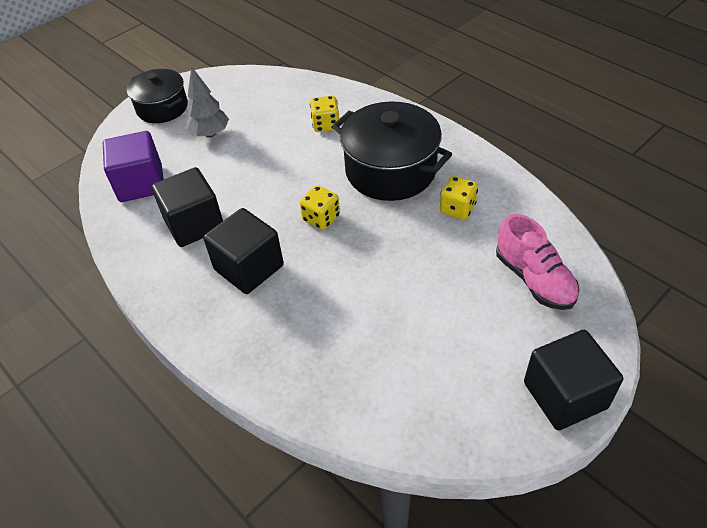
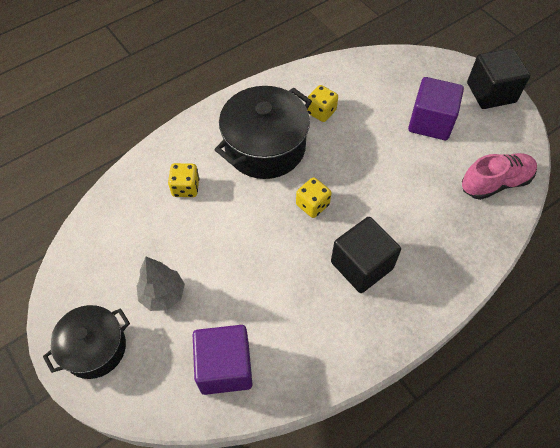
camera: 85 degrees left, 10 degrees up
(194, 224) = (298, 311): black cube -> none
(477, 320) = (430, 122): none -> purple cube
(534, 279) = (398, 84): pink shoe -> pink shoe (495, 183)

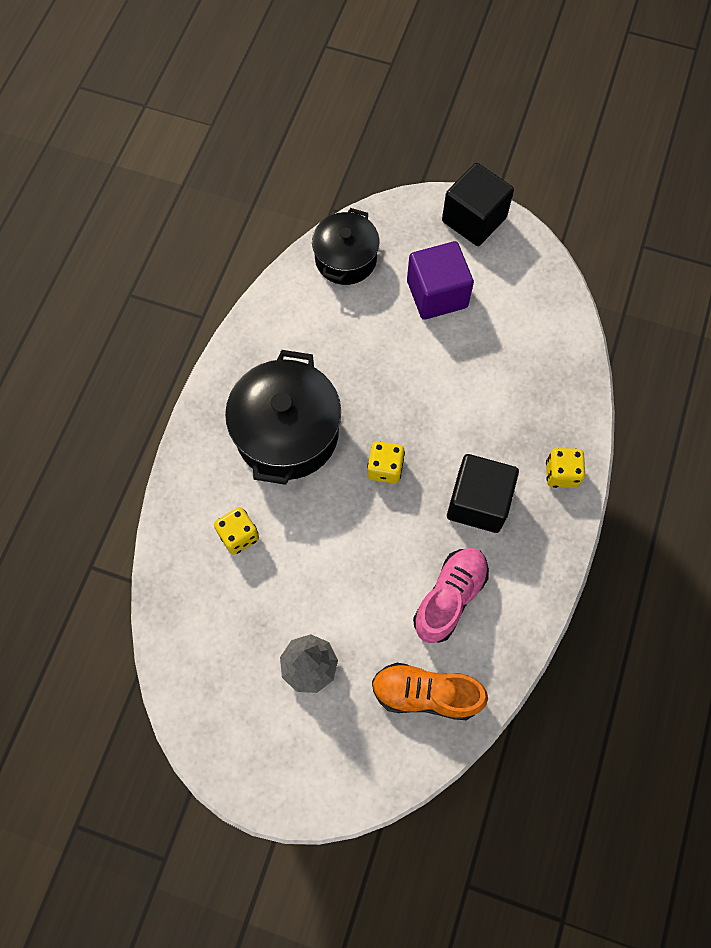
camera: 35 degrees left, 10 degrees up
(95, 348) = (285, 766): black pot -> black pot (345, 259)
(225, 367) = (425, 694): purple cube -> orange shoe
(321, 112) = (315, 352): yellow dice -> yellow dice (561, 474)
(495, 183) = (544, 327): pink shoe -> pink shoe (449, 597)

